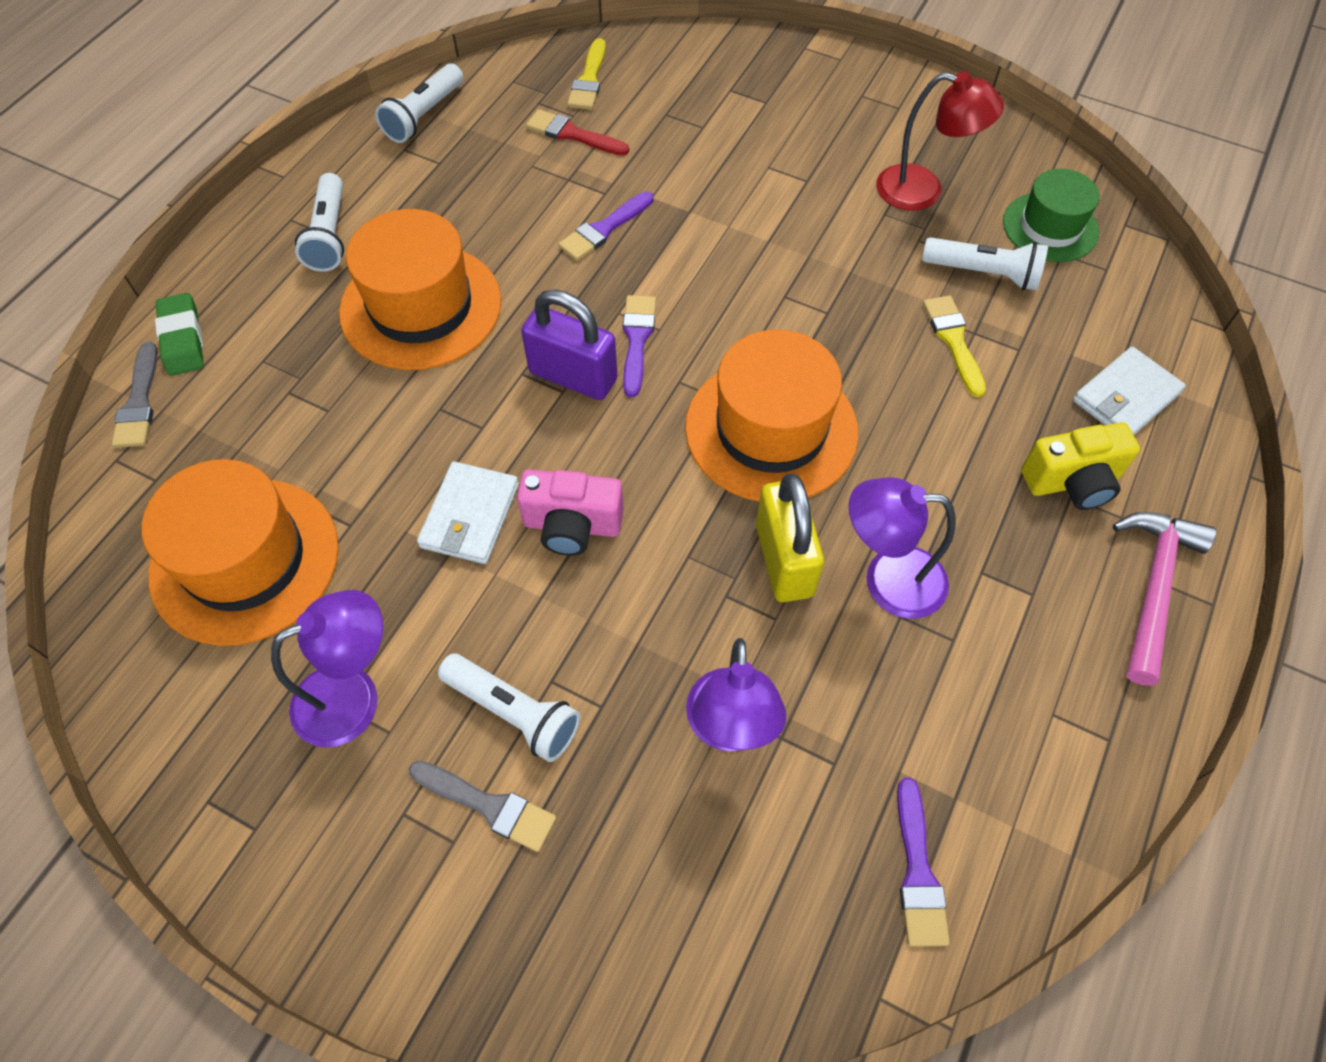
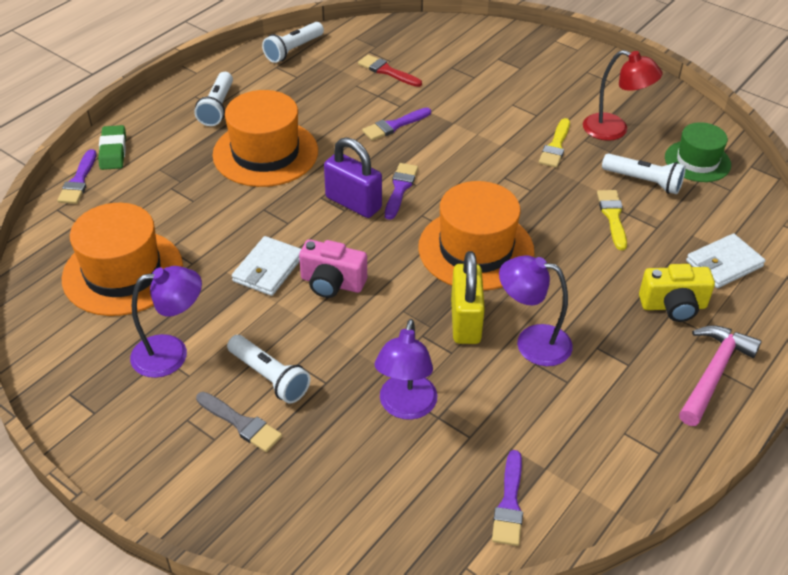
camera: 10 degrees right, 15 degrees down
(139, 402) = (79, 181): grey brush -> purple brush
(589, 80) = (405, 42): yellow brush -> yellow brush (555, 146)

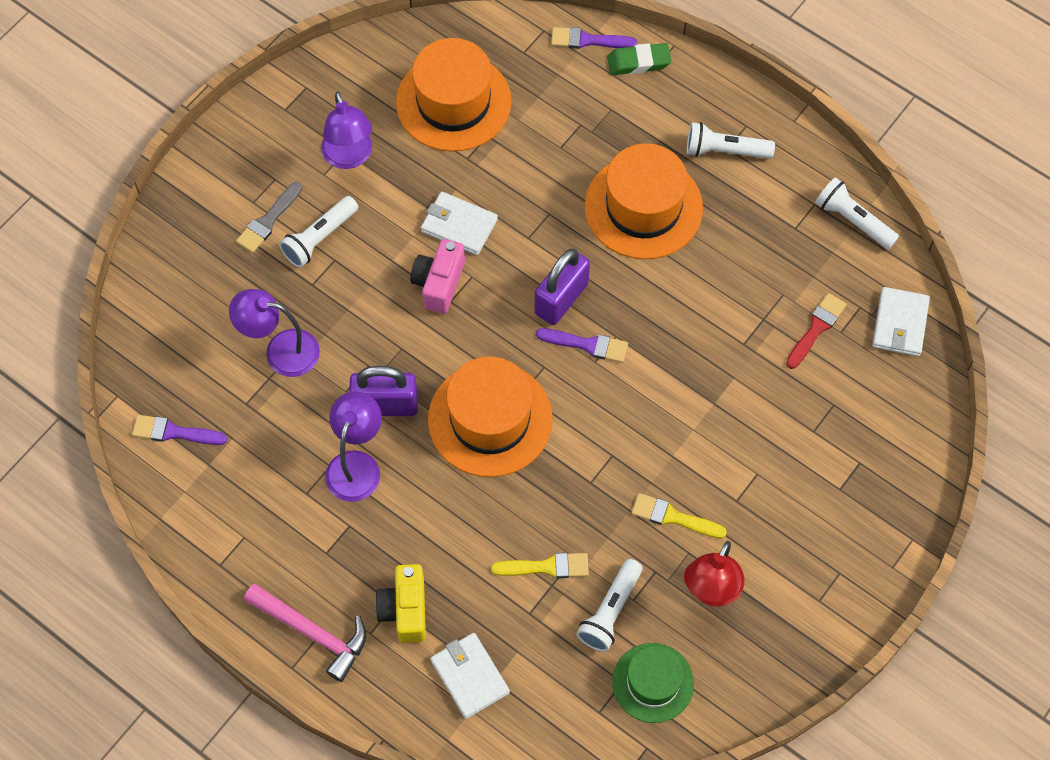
camera: 90 degrees right, 20 degrees up
(384, 35) = (900, 324): none -> white wallet
(394, 125) = (703, 338): purple brush -> none
(465, 321) = (385, 405): yellow padlock -> purple padlock

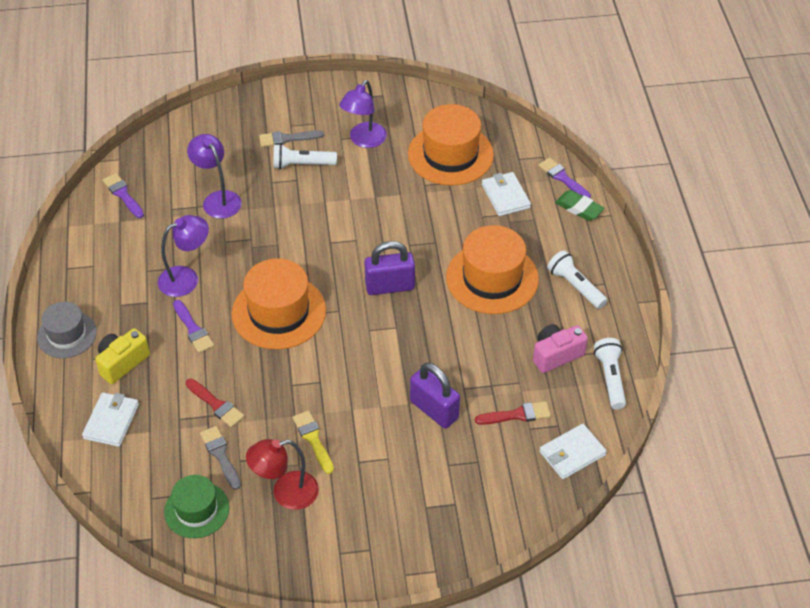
camera: 45 degrees right, 15 degrees down
(313, 633) = (67, 334): pink hammer -> grey hat
(385, 405) = (235, 263): purple padlock -> purple padlock (434, 410)
(439, 283) = (334, 230): pink camera -> pink camera (556, 355)
(459, 225) = (380, 212): white wallet -> white wallet (505, 196)
(546, 567) = (216, 405): yellow brush -> red brush
(587, 345) = (375, 319): purple brush -> purple brush (193, 329)
(610, 611) = (220, 455): white flashlight -> grey brush

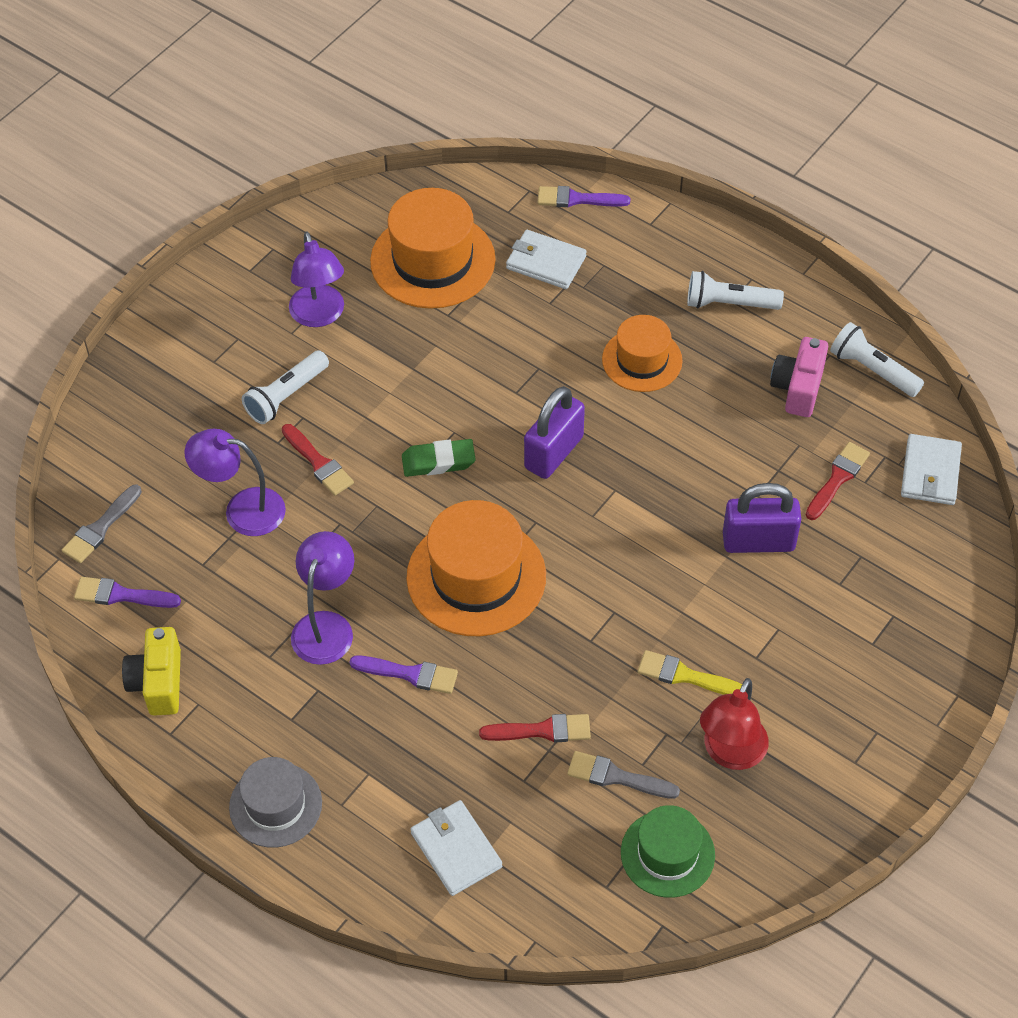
camera: 45 degrees left, 5 degrees up
(122, 363) = (381, 778): yellow camera -> yellow camera (158, 682)
(277, 205) = (318, 463): none -> red brush
(287, 139) = (230, 379): grey brush -> grey brush (100, 528)
(492, 278) = (642, 360): orange hat -> orange hat, size x0.62
(579, 208) = (632, 219): green eraser -> green eraser (438, 462)

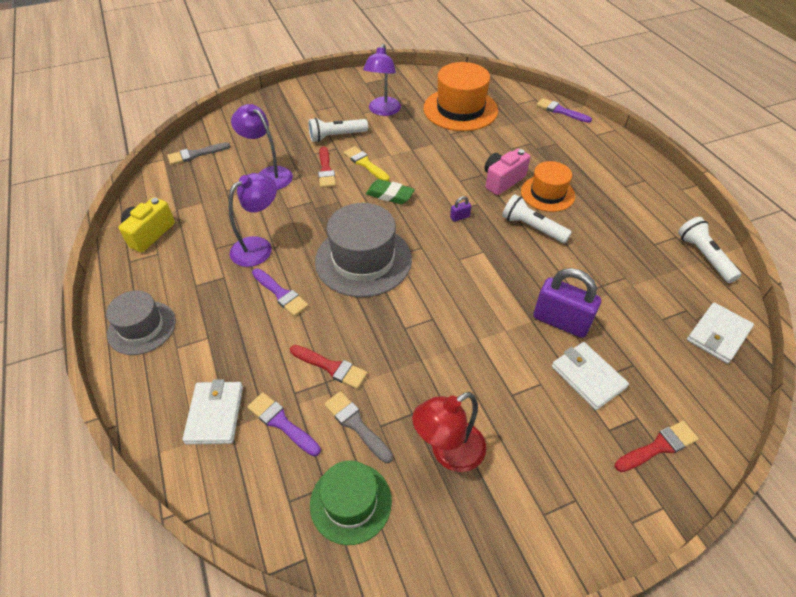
camera: 30 degrees right, 5 degrees down
(121, 595) = (174, 186): purple brush -> purple brush (281, 423)
(476, 576) = (363, 260): orange hat -> grey hat
(545, 262) = (522, 130): white wallet -> white wallet (587, 377)
(553, 452) = (460, 217): purple padlock -> purple padlock, size x0.42
(685, 676) = (452, 381): yellow brush -> yellow brush (365, 163)
(729, 303) = (622, 187): white flashlight -> white flashlight (532, 228)
(798, 388) = (643, 246): pink camera -> pink camera (502, 180)
(837, 478) = (642, 308): red brush -> red brush (658, 446)

